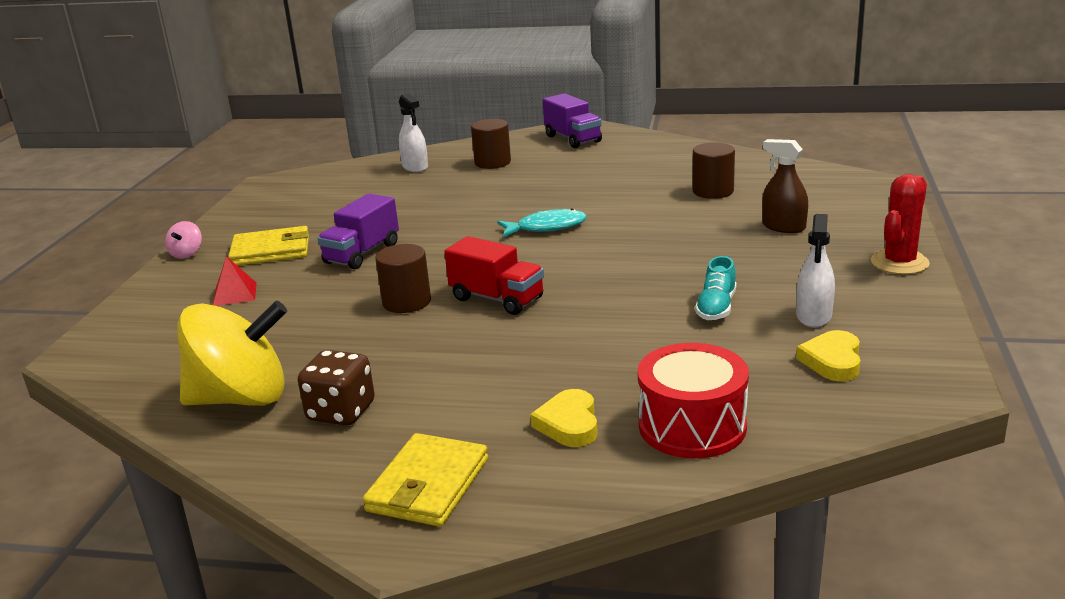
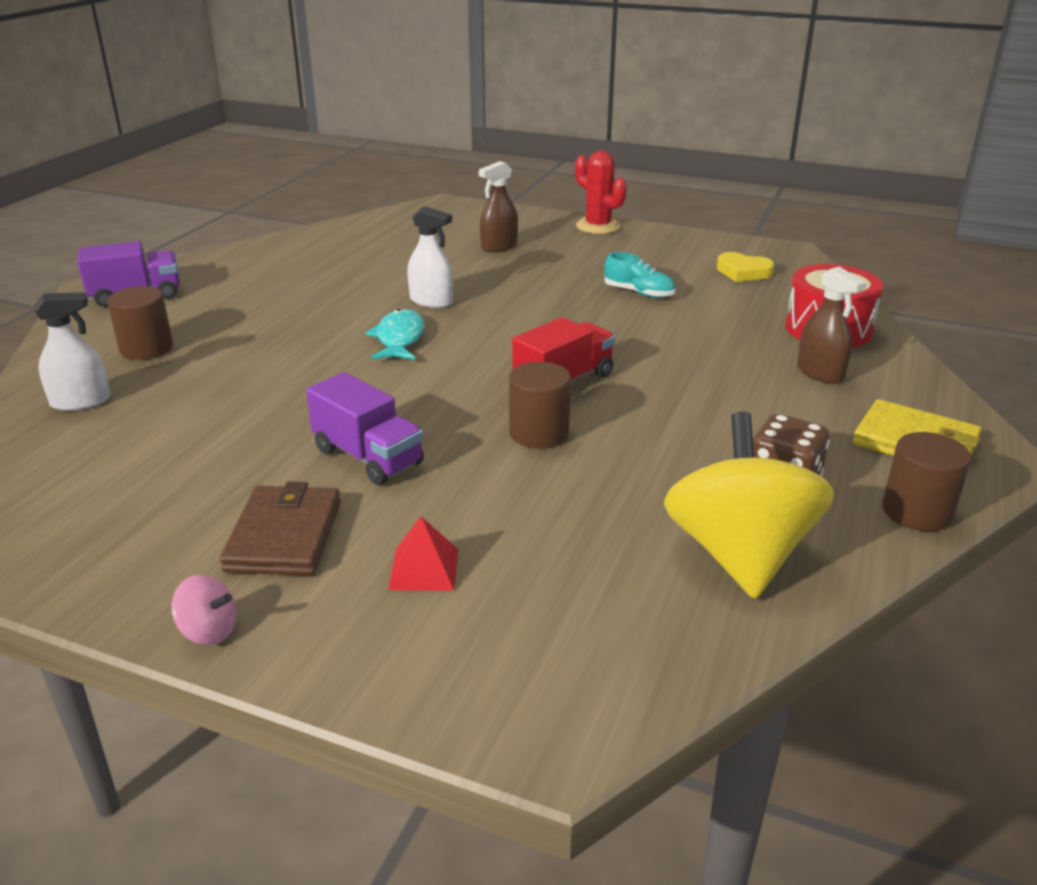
camera: 80 degrees left, 5 degrees up
(271, 251) = (284, 536): yellow wallet -> brown wallet
(569, 424) = (820, 373): yellow heart -> brown spray bottle
(713, 191) = (389, 257): brown cylinder -> brown cylinder (916, 512)
(814, 316) = (671, 265): white spray bottle -> white spray bottle (431, 301)

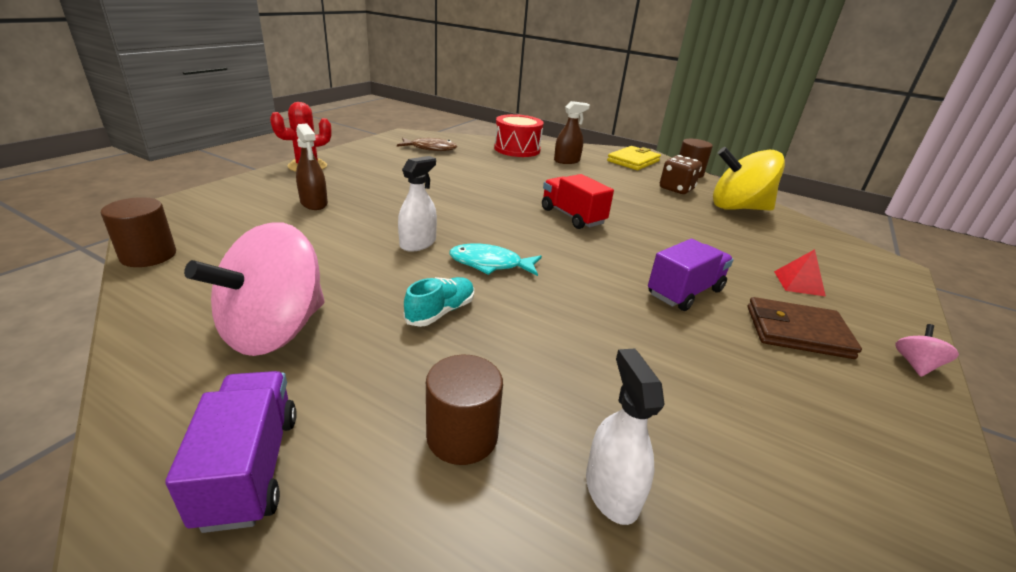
camera: 85 degrees left, 0 degrees up
(269, 275) = (274, 330): none -> pink spinning top
(539, 433) = (639, 233): brown cylinder -> brown cylinder (148, 255)
(639, 293) = (445, 176): turquoise shoe -> turquoise shoe (440, 312)
(743, 272) = (430, 148): yellow heart -> brown fish

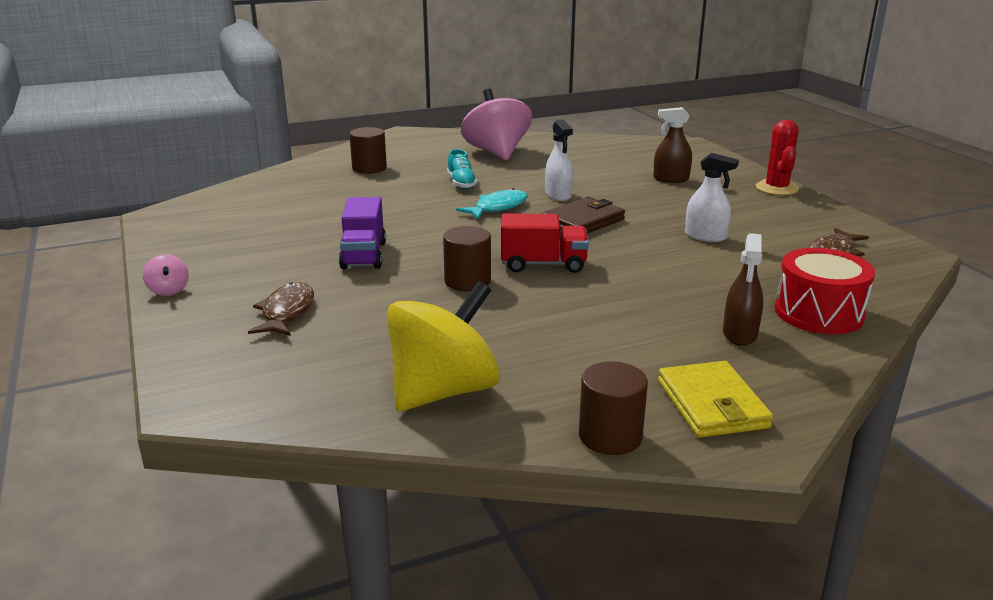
camera: 130 degrees right, 5 degrees down
(148, 255) = (615, 139): brown cylinder -> brown cylinder (467, 281)
(249, 468) = (412, 142): purple truck -> none
(611, 491) = (299, 181): white spray bottle -> white spray bottle (705, 236)
(676, 189) = (554, 375): brown dice -> none
(797, 332) = (263, 270): brown wallet -> brown wallet (583, 221)
(798, 283) = (286, 312): red pyramid -> brown fish

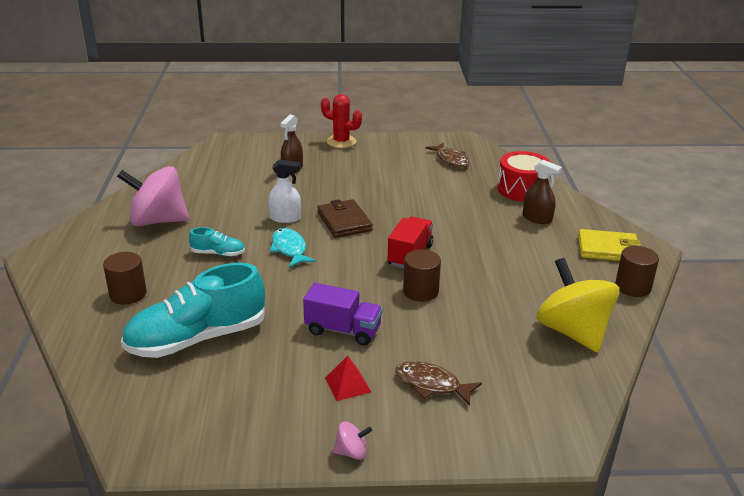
camera: 70 degrees left, 5 degrees up
(272, 272) = (348, 384): none -> red pyramid
(317, 202) = (197, 339): none -> turquoise shoe
(705, 236) = (402, 188): white spray bottle -> none

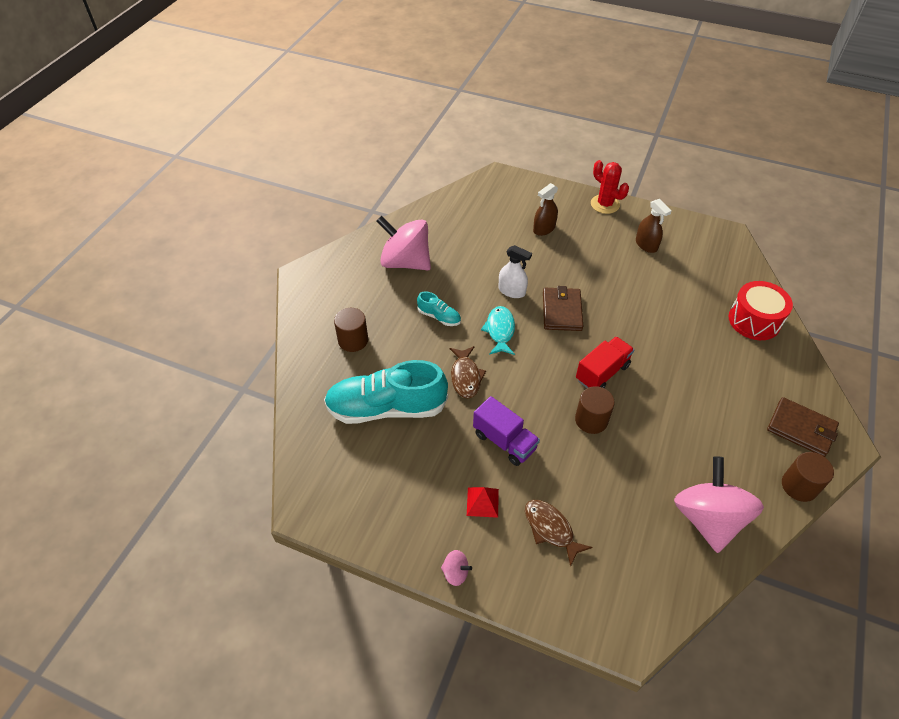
camera: 25 degrees right, 20 degrees up
(451, 160) = (701, 259): brown fish -> brown fish (465, 377)
(537, 218) = (749, 364): brown spray bottle -> brown spray bottle (646, 245)
(573, 332) = (708, 519): yellow spinning top -> pink spinning top
(608, 249) = (801, 429): yellow wallet -> brown wallet

